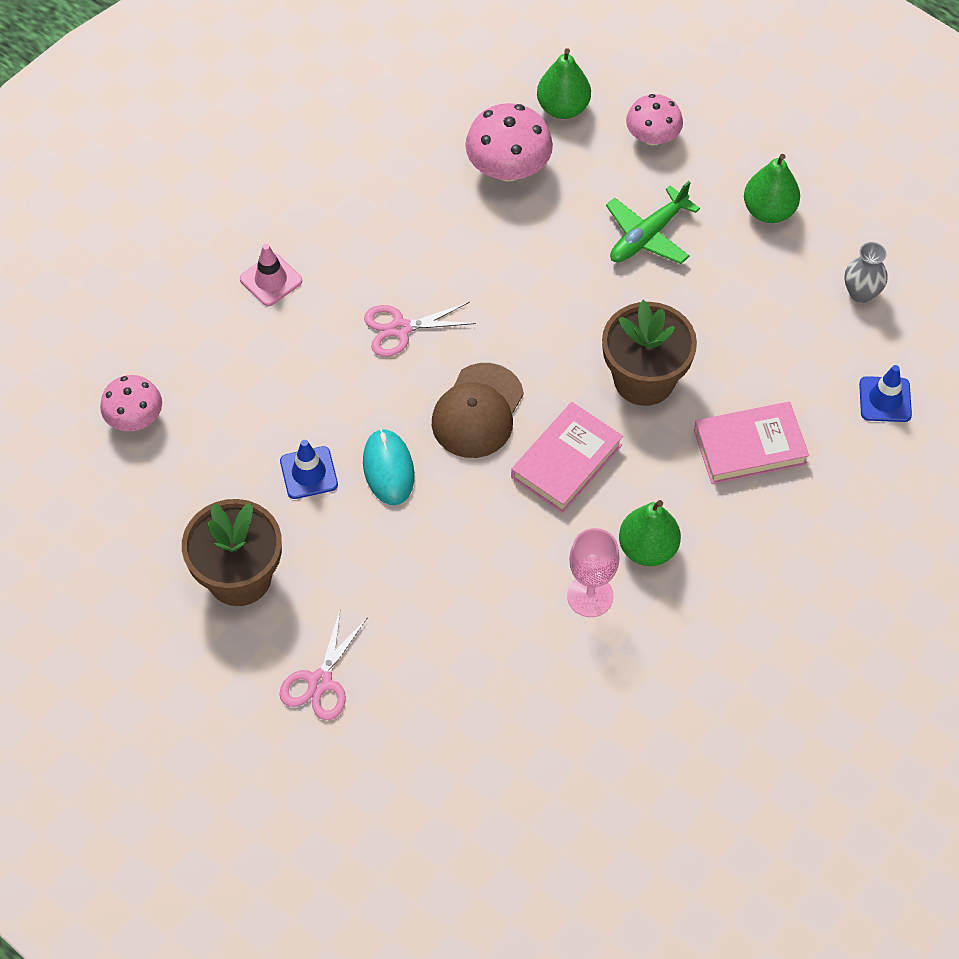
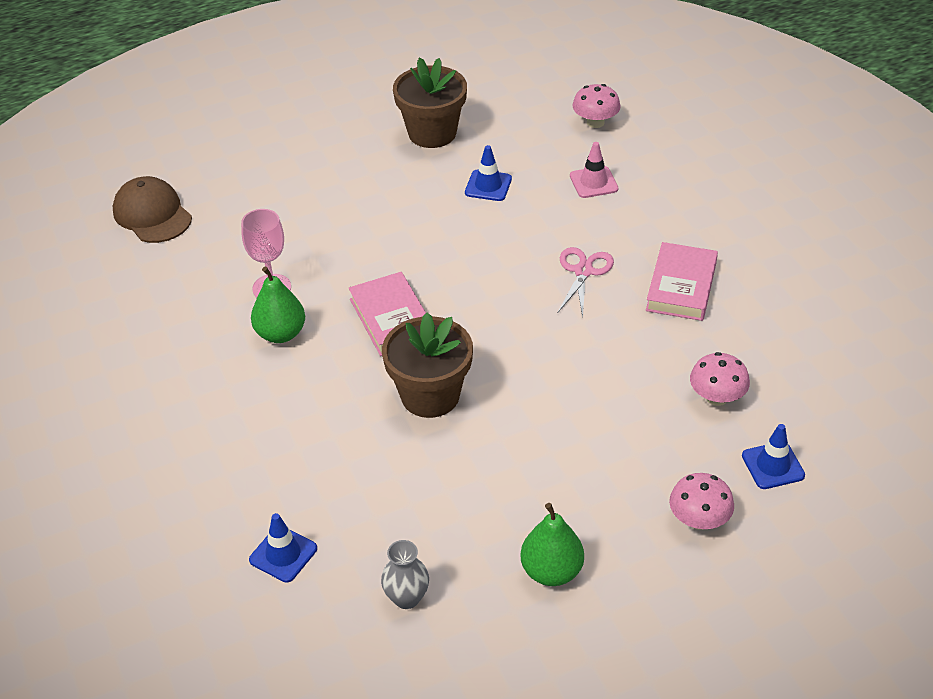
camera: 120 degrees right, 15 degrees down
(271, 280) = (678, 218): pink traffic cone -> pink traffic cone (593, 182)
(320, 682) = (326, 144): pink scissors -> none
(388, 469) = (461, 224): turquoise mouse -> none
(477, 411) = (475, 287): brown cap -> brown cap (152, 214)
(508, 168) = (717, 397): pink mushroom -> pink mushroom, size x0.66
(563, 108) = (773, 465): green pear -> blue traffic cone
(648, 235) = (579, 464): green plane -> none
(749, 447) = (314, 434): pink book -> pink book (681, 286)

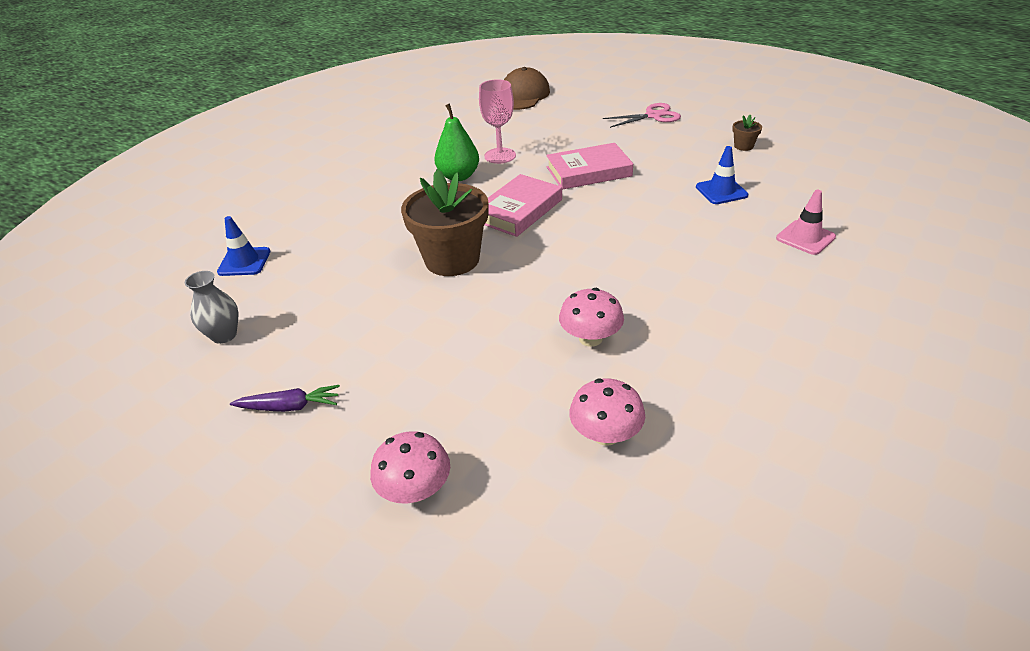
camera: 60 degrees right, 5 degrees down
(432, 133) = (743, 146): brown flower pot -> brown flower pot, size x0.41
(551, 571) = (290, 406): green pear -> purple carrot
(583, 271) = (683, 277): pink scissors -> pink scissors (653, 116)
(595, 122) = (885, 208): pink mushroom -> pink mushroom (590, 338)
(681, 286) = (738, 345): pink book -> pink book (588, 172)
(773, 465) = (541, 526): blue traffic cone -> none

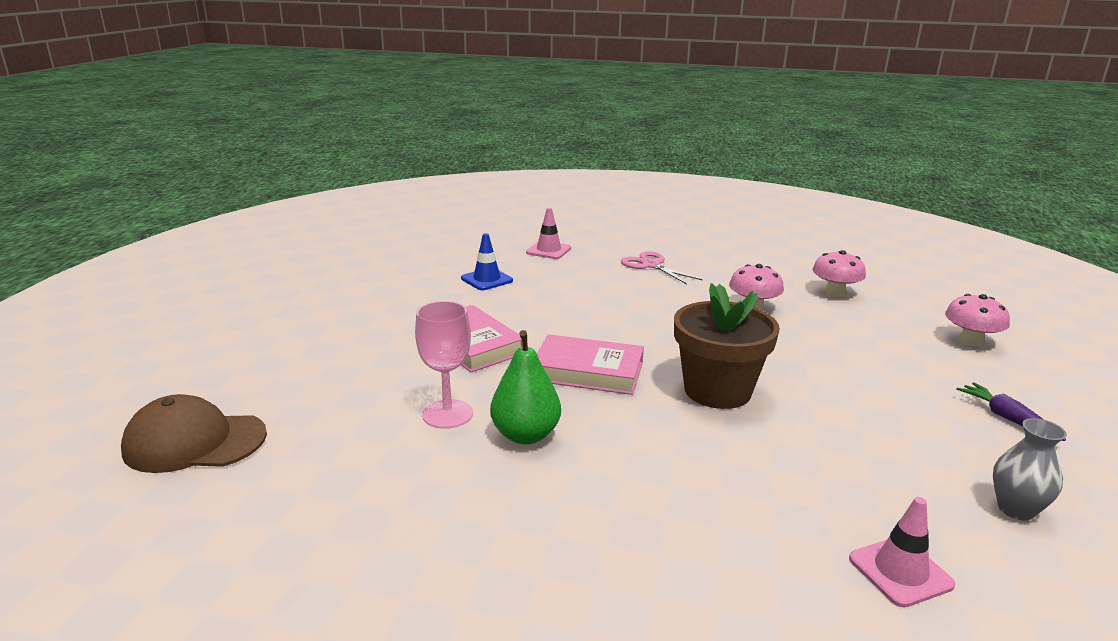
camera: 115 degrees left, 15 degrees down
(244, 262) = (900, 572): blue traffic cone -> pink traffic cone
(653, 116) = (299, 324): pink scissors -> pink scissors (651, 265)
(743, 146) = (383, 275): brown flower pot -> none

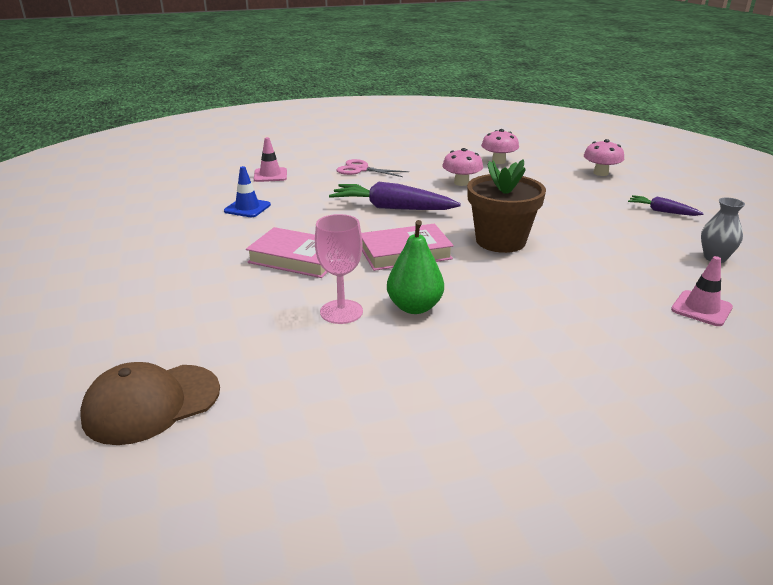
camera: 30 degrees left, 5 degrees up
(633, 317) = (392, 208): none -> purple carrot

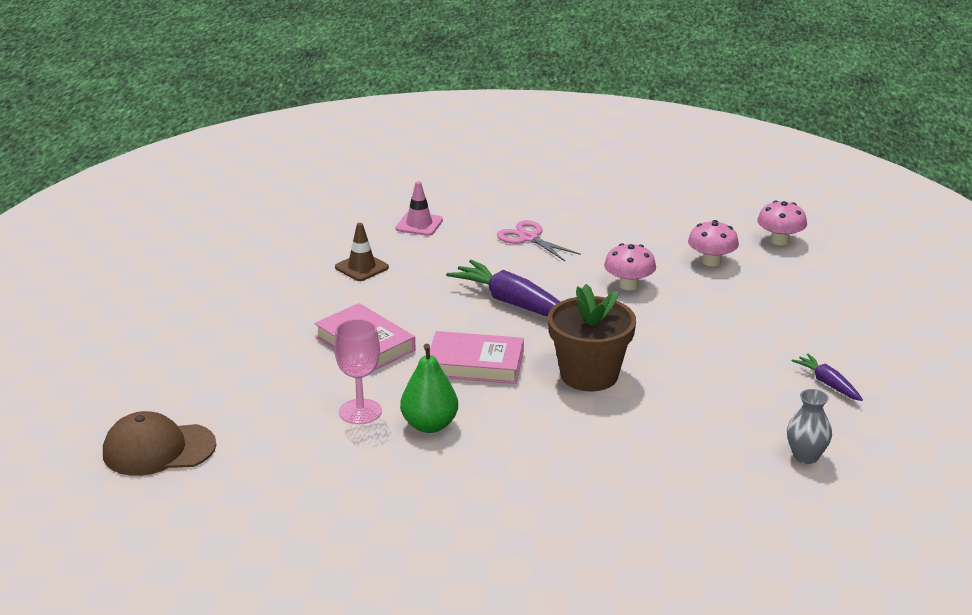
camera: 25 degrees right, 0 degrees up
(247, 208) = (361, 267): blue traffic cone -> brown traffic cone
(600, 173) = (824, 310): pink mushroom -> pink mushroom (780, 240)
(701, 308) = (709, 504): pink traffic cone -> none

